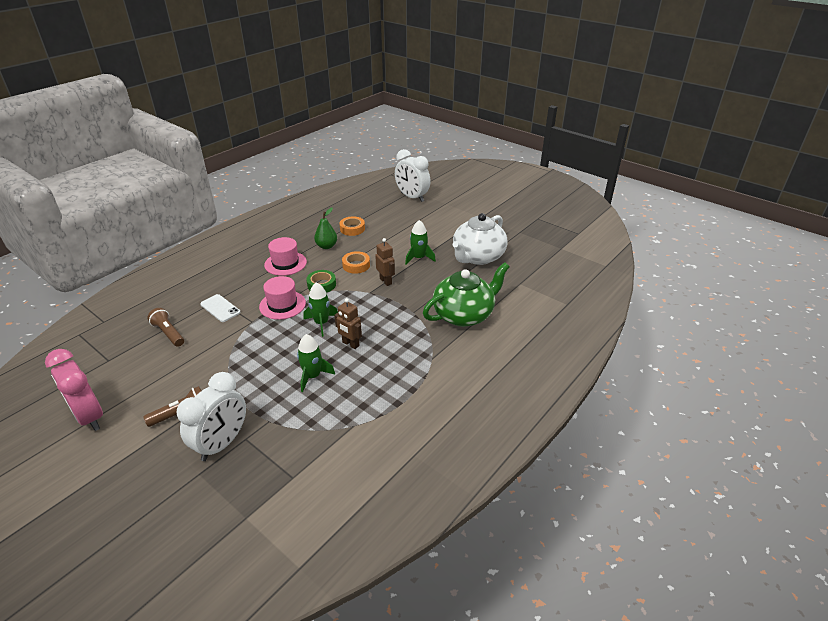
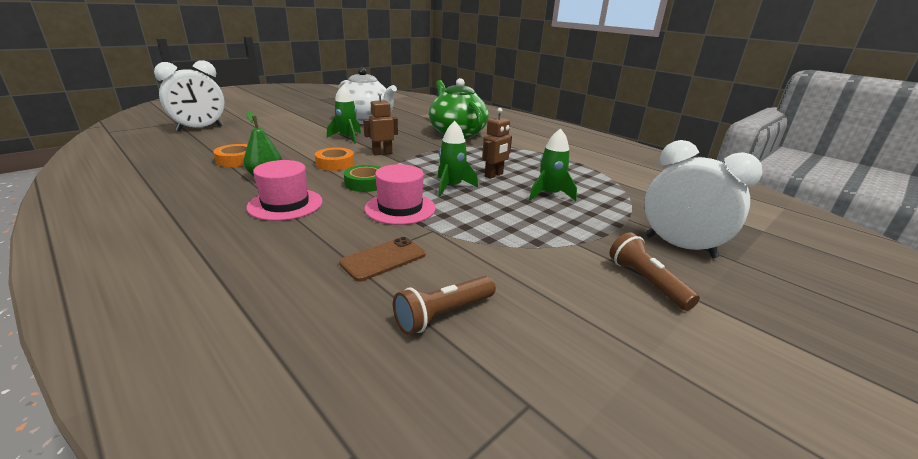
camera: 85 degrees left, 10 degrees down
(89, 416) = (709, 399): pink clock -> none
(220, 308) = (383, 259): white phone -> brown phone

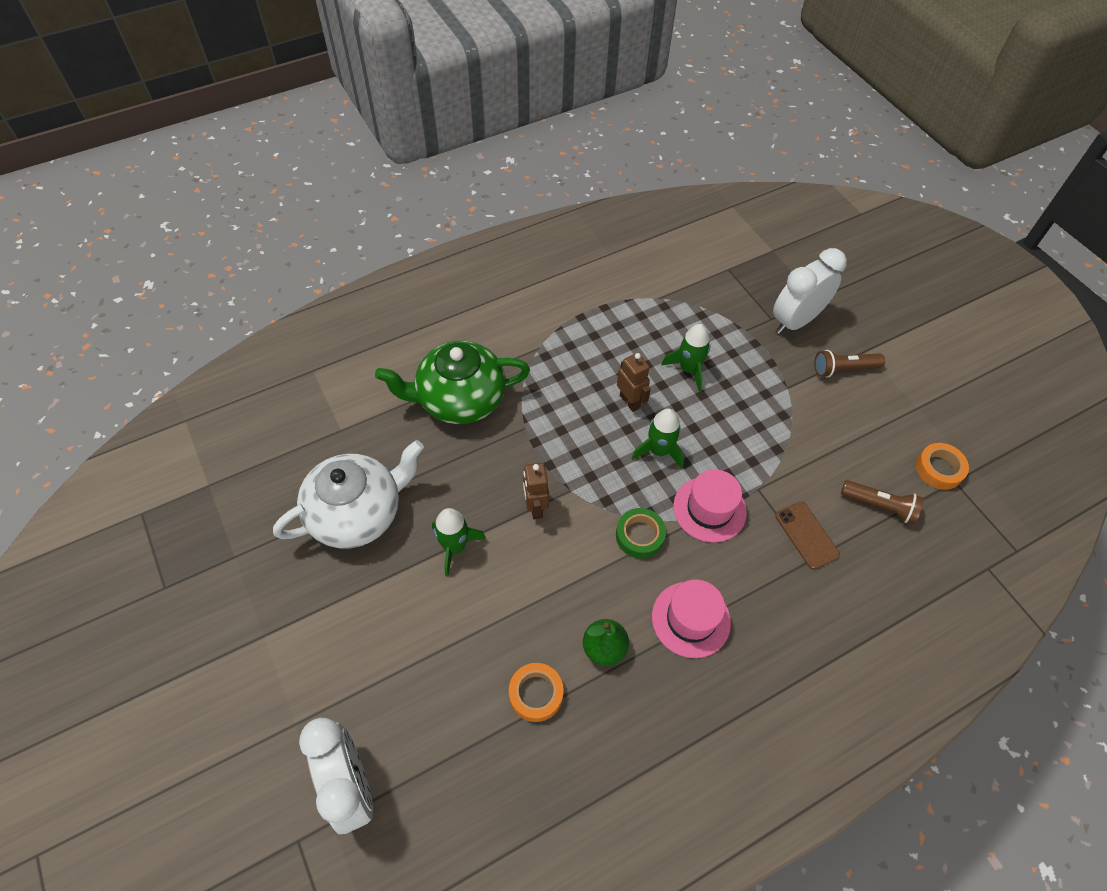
camera: 75 degrees left, 30 degrees up
(335, 164) = (568, 566): orange tape -> orange tape (939, 469)
(443, 314) = (880, 506): brown flashlight -> brown flashlight turned 45 degrees counterclockwise

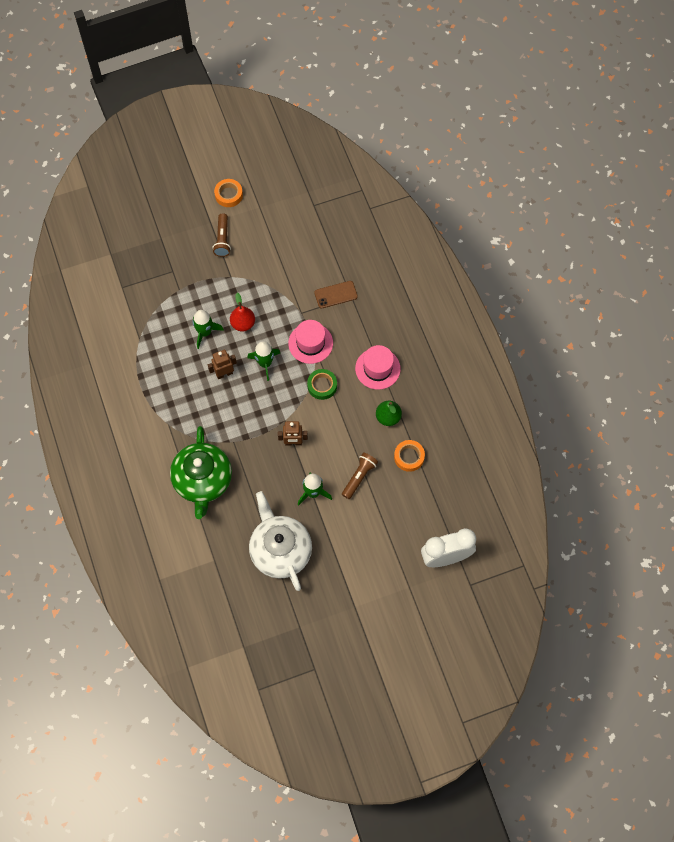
camera: 80 degrees left, 10 degrees up
(716, 413) = (243, 323): none -> red pear
(795, 321) = (177, 257): white clock -> none
(880, 506) = (323, 250): brown flashlight -> brown flashlight (359, 477)
(939, 469) = (304, 210): orange tape -> orange tape (228, 195)

